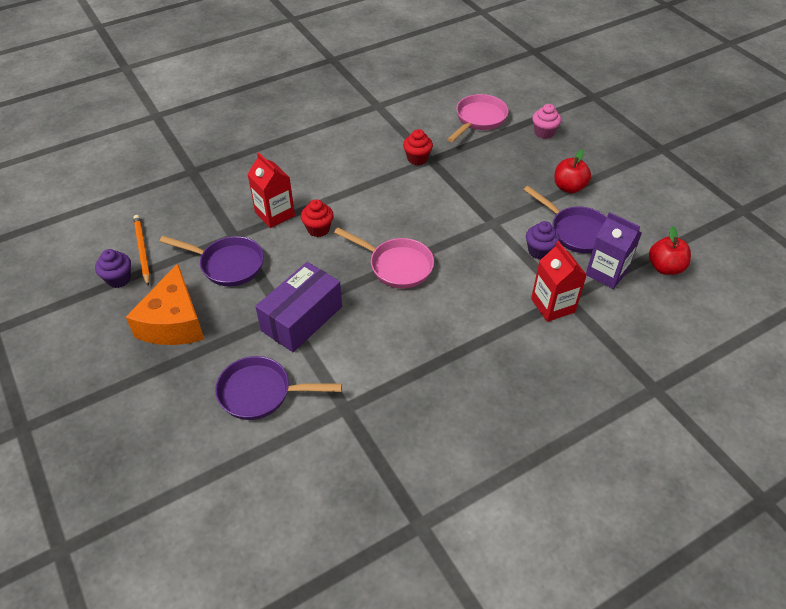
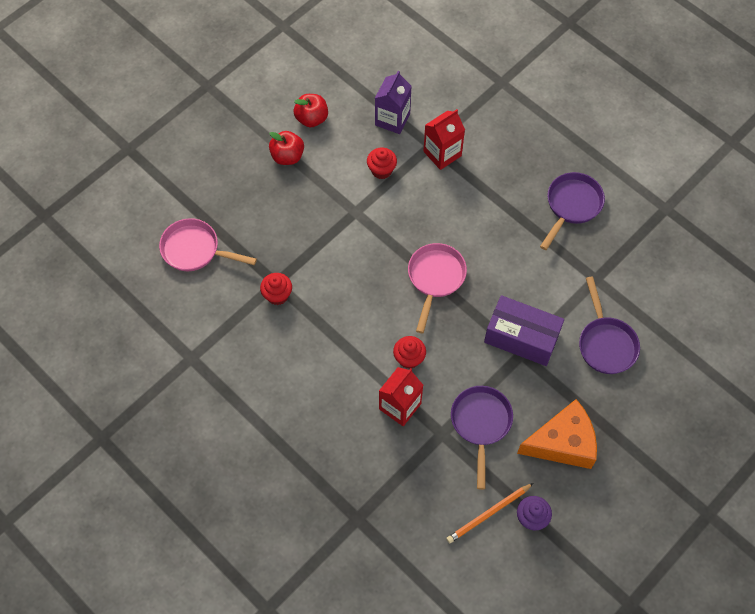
camera: 105 degrees left, 15 degrees up
(539, 251) = (381, 170): purple cupcake -> red cupcake
(544, 133) = (205, 186): pink cupcake -> none
(576, 231) = (347, 145): purple pan -> purple pan (571, 206)
(665, 267) = (373, 79): red apple -> red apple (311, 118)

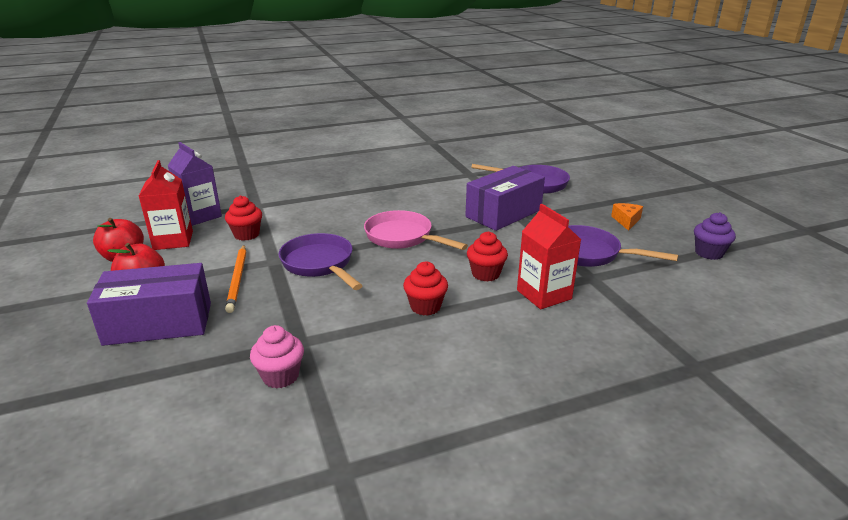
camera: 65 degrees left, 35 degrees down
(195, 250) = (161, 406): pink pan -> none
(242, 291) = (280, 376): none -> pink cupcake
(256, 196) = (159, 323): none -> purple box
(277, 295) = (320, 345): red cupcake -> red cupcake (425, 307)
(442, 153) = (273, 203): red carton -> red carton (173, 240)
(489, 514) = (701, 274): orange pencil -> orange pencil (238, 279)
(562, 443) = (626, 221): orange cheese -> orange cheese, size x0.44
(571, 206) = (393, 168): purple pan -> purple pan (319, 264)

